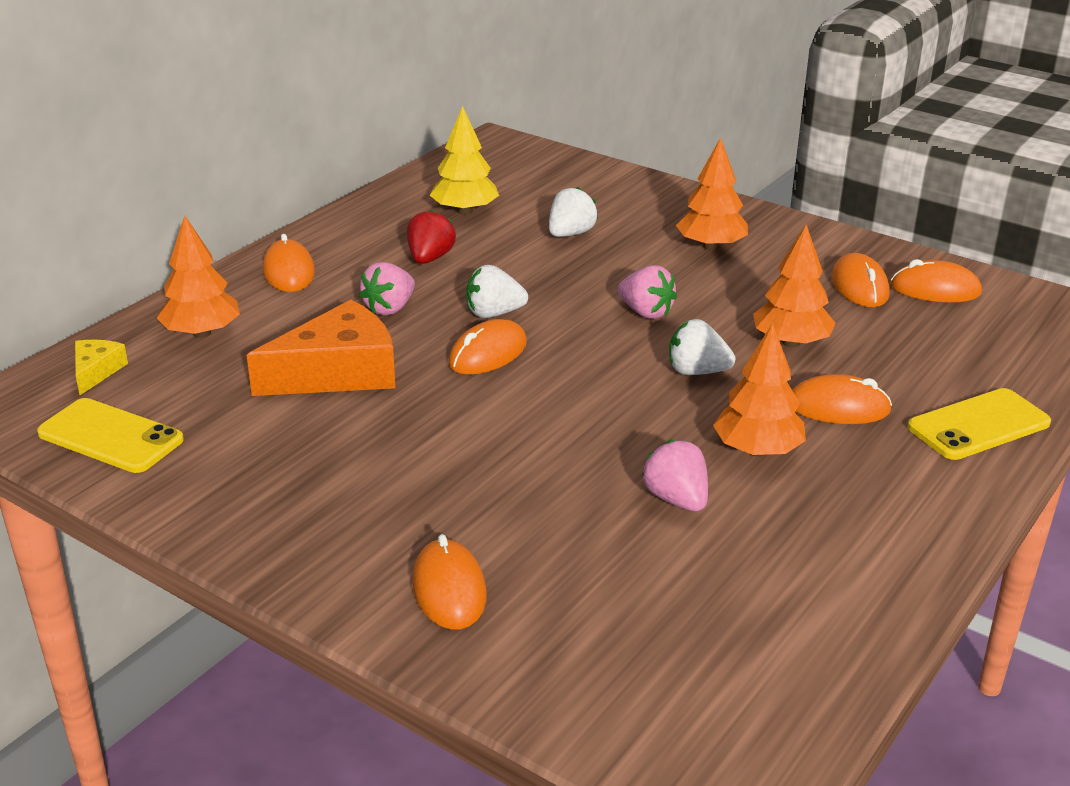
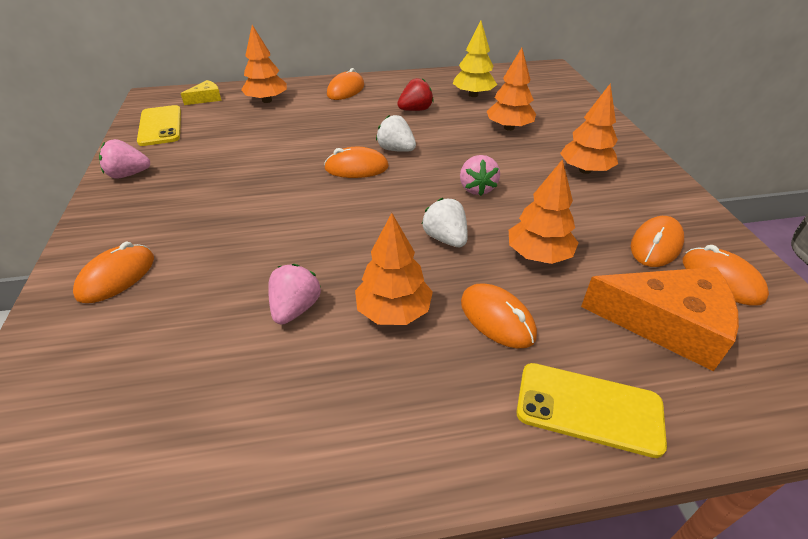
camera: 45 degrees right, 10 degrees up
(338, 372) = (280, 143): orange cheese -> orange cheese (667, 323)
(389, 308) = (355, 124): pink strawberry -> pink strawberry (128, 174)
(570, 234) = (509, 128): white strawberry -> orange tree

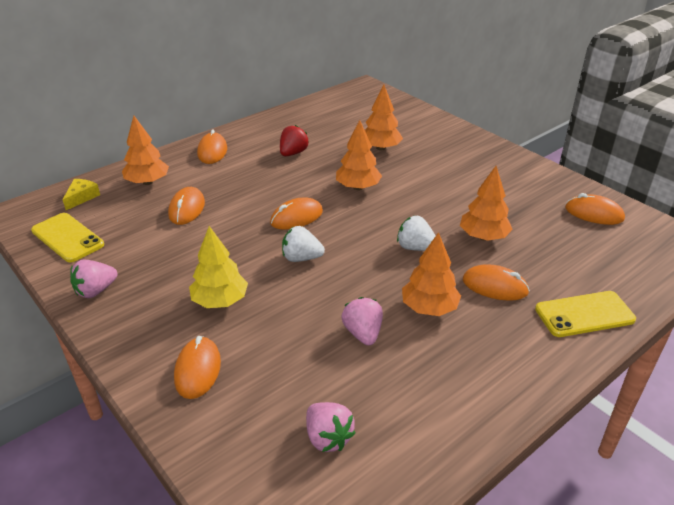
camera: 30 degrees left, 5 degrees down
(396, 149) = (312, 192): white strawberry -> white strawberry (301, 258)
(473, 95) = (327, 126): yellow tree -> yellow tree (220, 301)
(477, 188) = (402, 204): pink strawberry -> pink strawberry (328, 438)
(585, 170) = (461, 166): orange tree -> orange tree (358, 187)
(656, 245) = (544, 205): orange mouse -> orange mouse (187, 209)
(667, 323) = (586, 251): orange cheese -> none

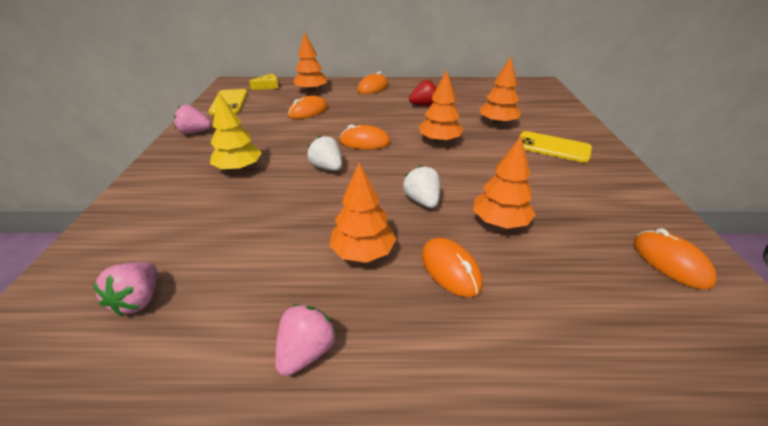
camera: 40 degrees right, 0 degrees up
(197, 370) = (160, 201): orange mouse -> none
(363, 333) = (284, 240): pink strawberry -> pink strawberry (306, 352)
(584, 314) = (517, 359): yellow phone -> yellow phone (552, 147)

